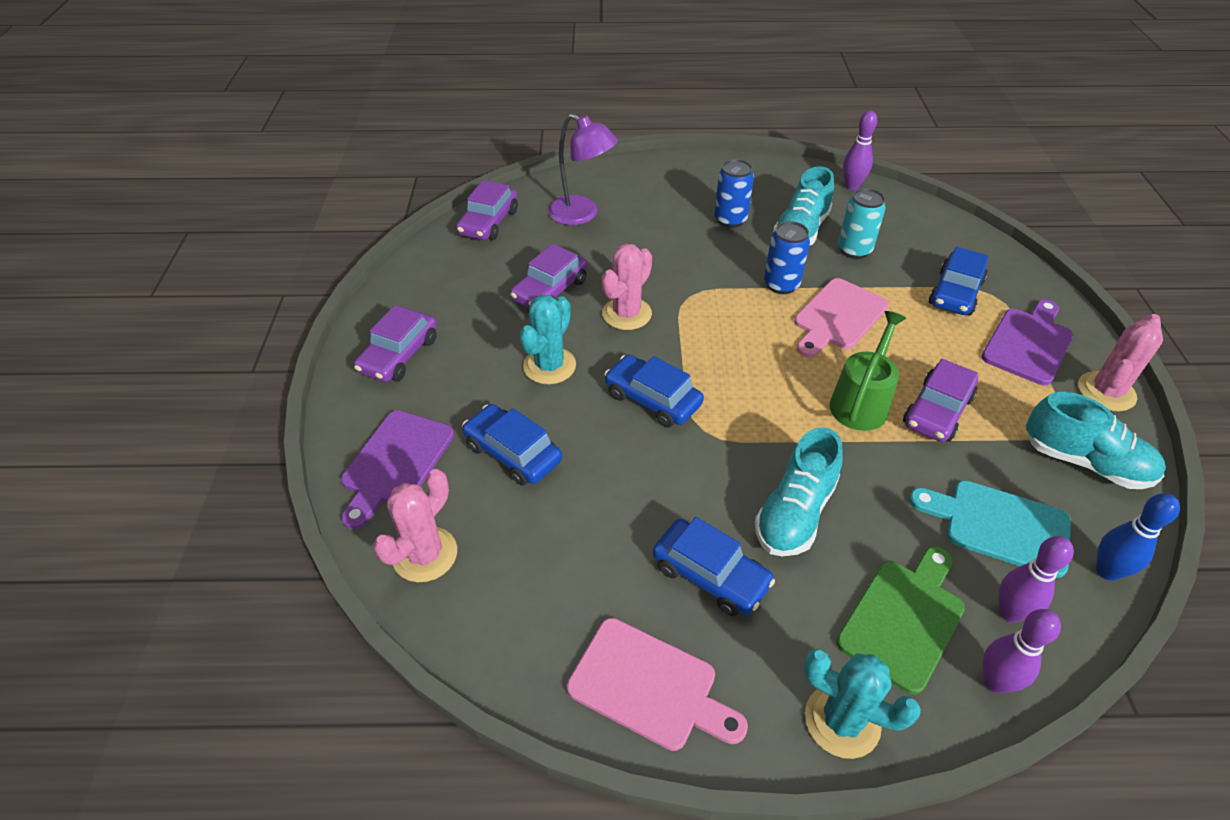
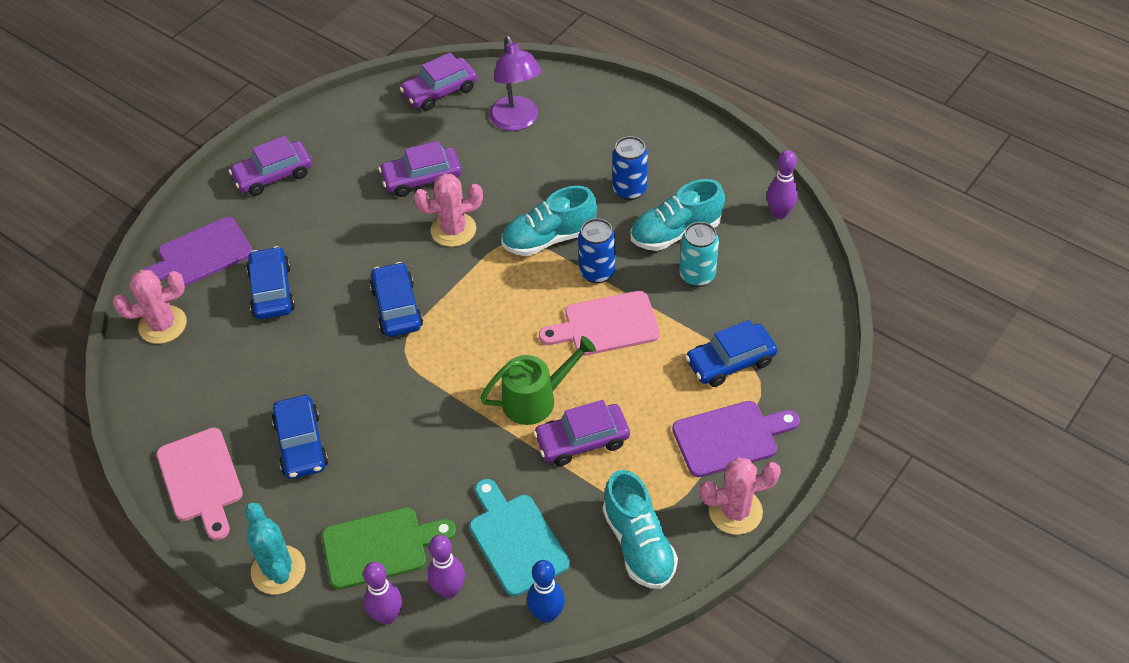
camera: 40 degrees right, 5 degrees up
(549, 366) = (357, 241): turquoise cactus -> none
(795, 513) = (395, 442): turquoise shoe -> turquoise shoe (549, 238)

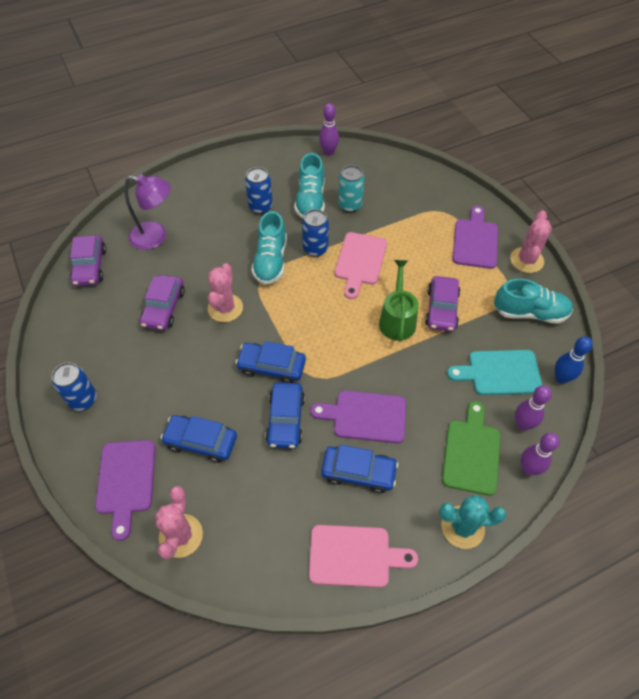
camera: 65 degrees left, 5 degrees up
(273, 175) = (83, 399): purple car -> blue can
(376, 422) = (365, 416): none -> purple cutting board
(730, 362) = (422, 218): blue car -> blue car (286, 419)

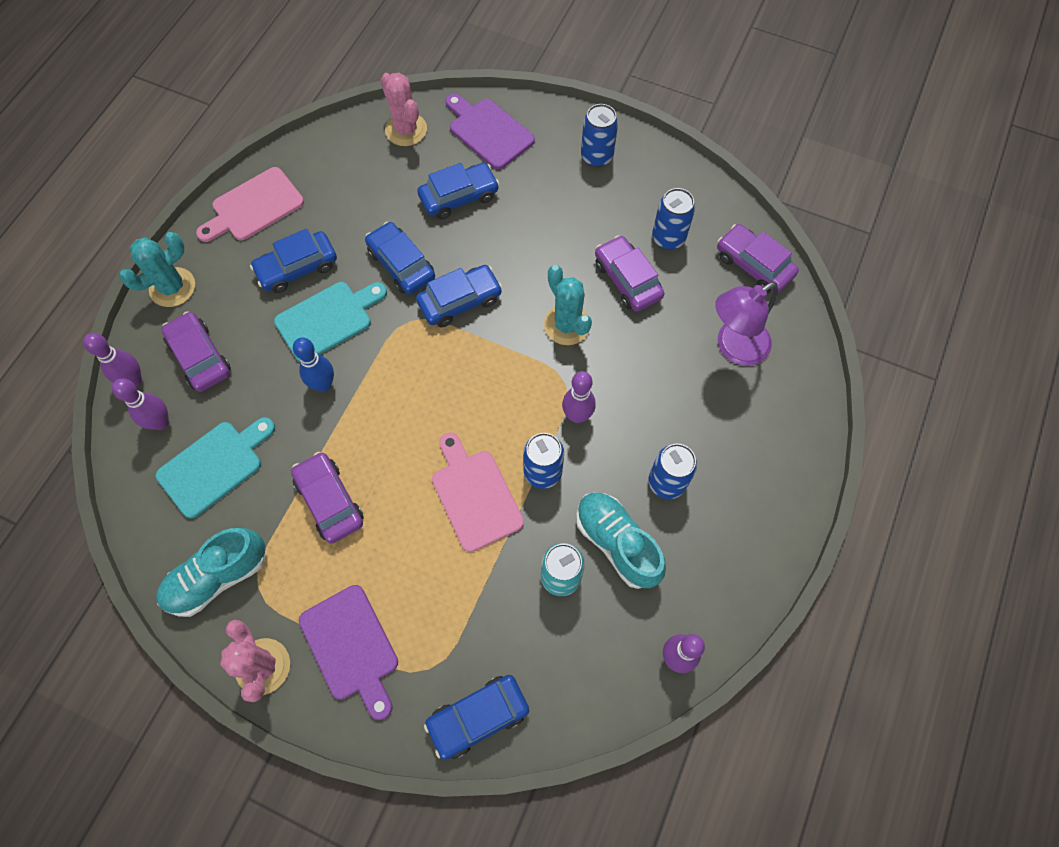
camera: 140 degrees right, 10 degrees up
(112, 314) = (668, 238): none -> blue can
(225, 308) = (567, 325): pink cactus -> turquoise cactus
(271, 261) = (577, 415): turquoise shoe -> purple bowling pin
(365, 416) = (328, 319): purple cutting board -> turquoise cutting board
(397, 319) = (372, 448): green watering can -> none
(434, 184) = (478, 717): none -> blue car
(471, 452) = (200, 357): green cutting board -> purple car
(561, 378) = (140, 509): blue bowling pin -> blue bowling pin (323, 384)

